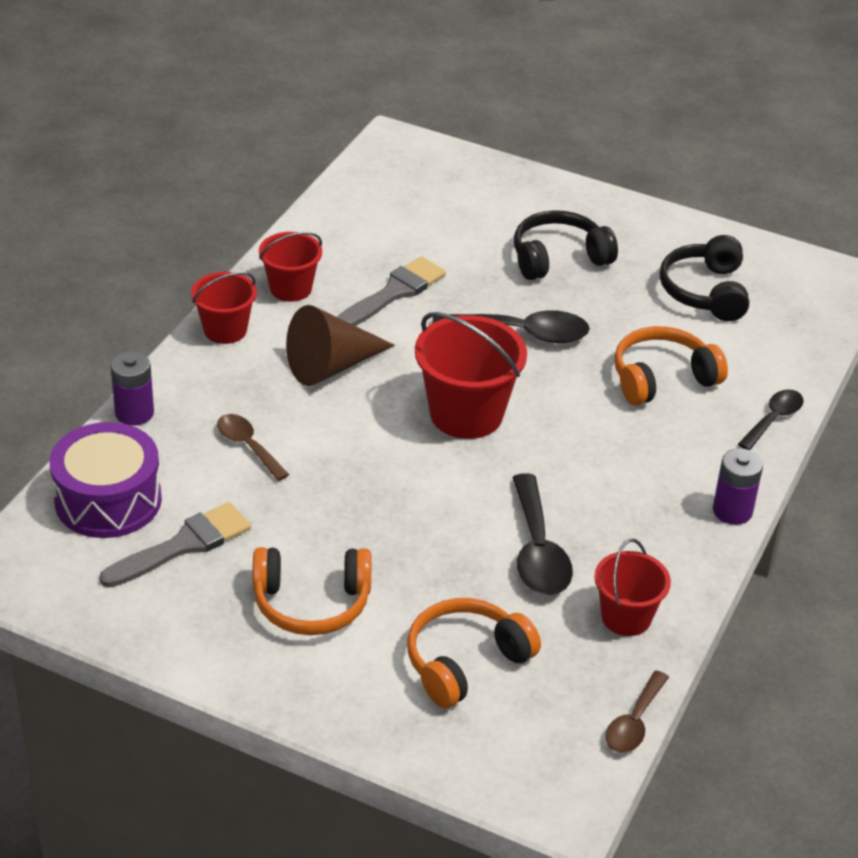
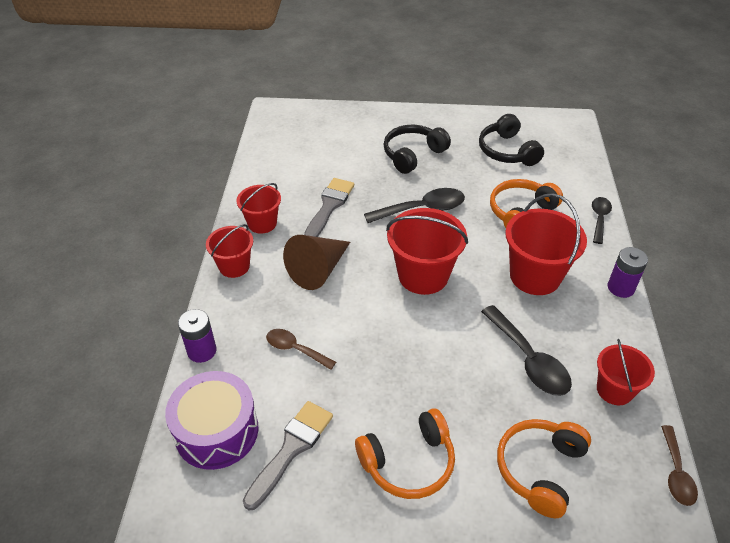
camera: 20 degrees left, 5 degrees up
(620, 461) = (535, 276): none -> red bucket

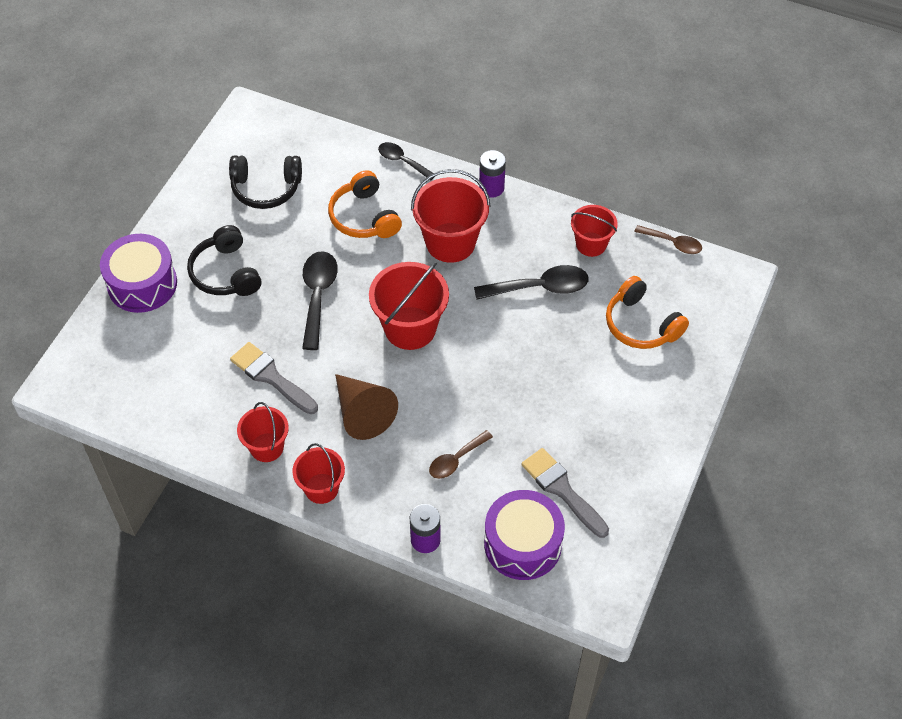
camera: 70 degrees left, 10 degrees up
(378, 120) = (142, 284): none -> purple drum
(408, 462) = (604, 409): orange headphones -> none

